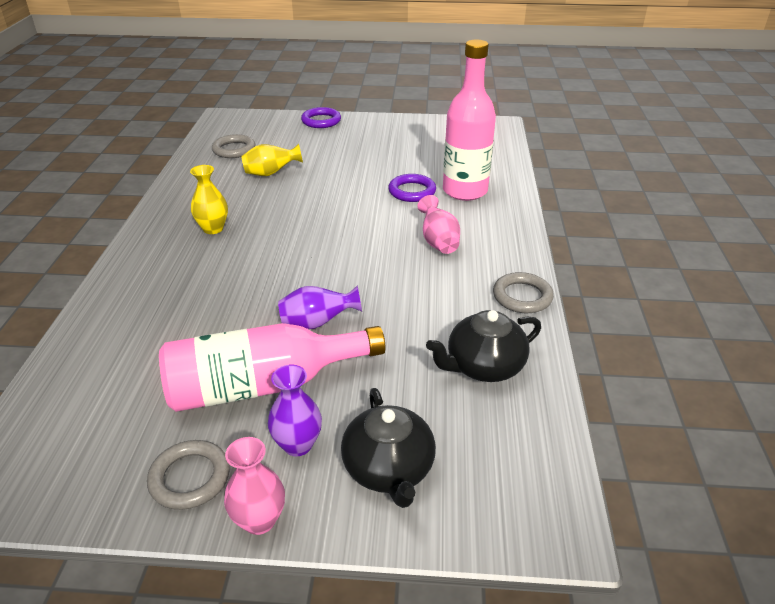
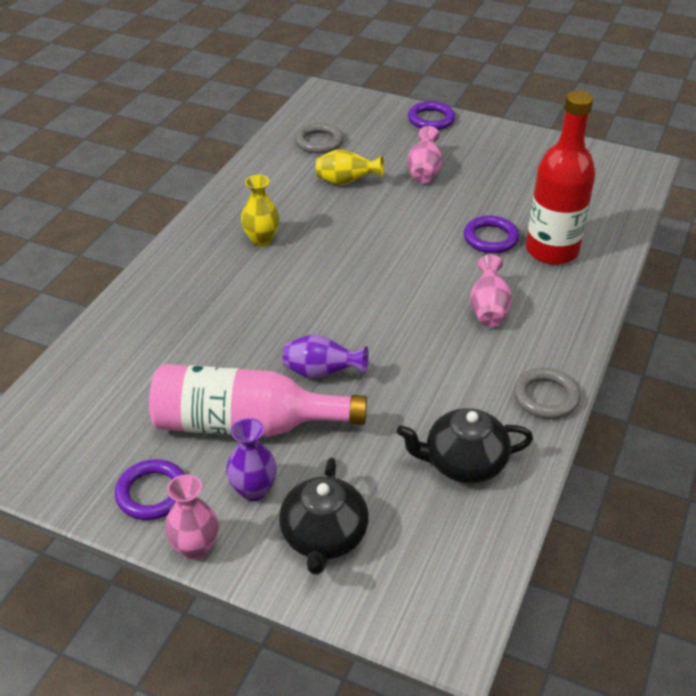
camera: 20 degrees right, 5 degrees up
(190, 478) = (152, 493): grey ring -> purple ring
(333, 156) = (424, 171): none -> pink vase
(465, 191) = (551, 250): pink bottle -> red bottle

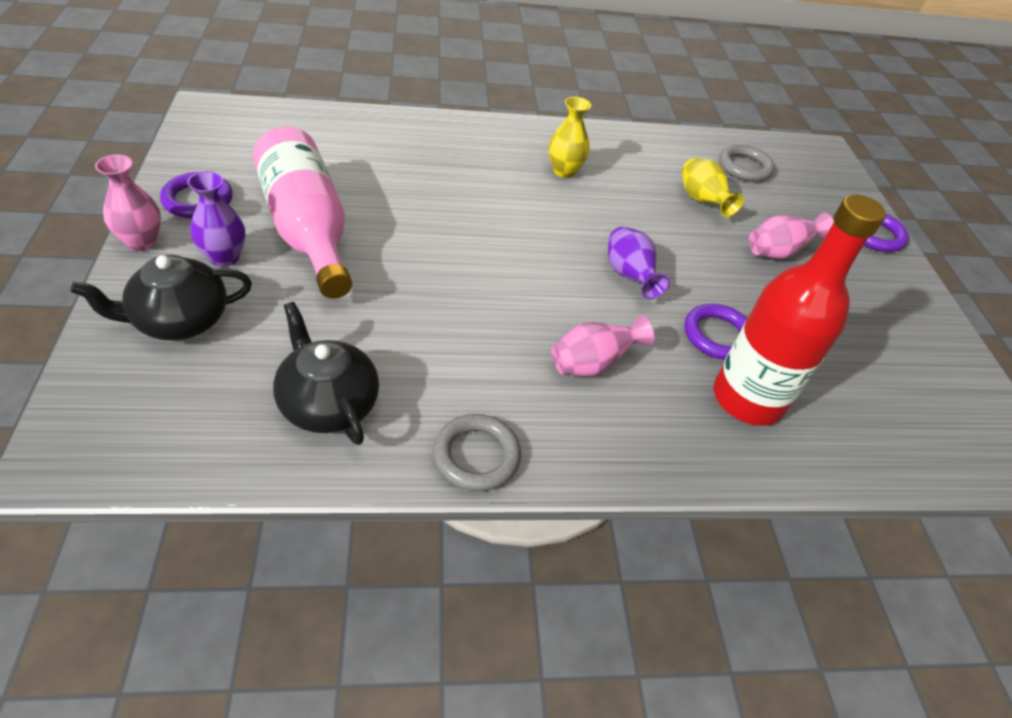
camera: 55 degrees right, 5 degrees up
(322, 373) = (404, 259): purple vase -> purple vase (629, 276)

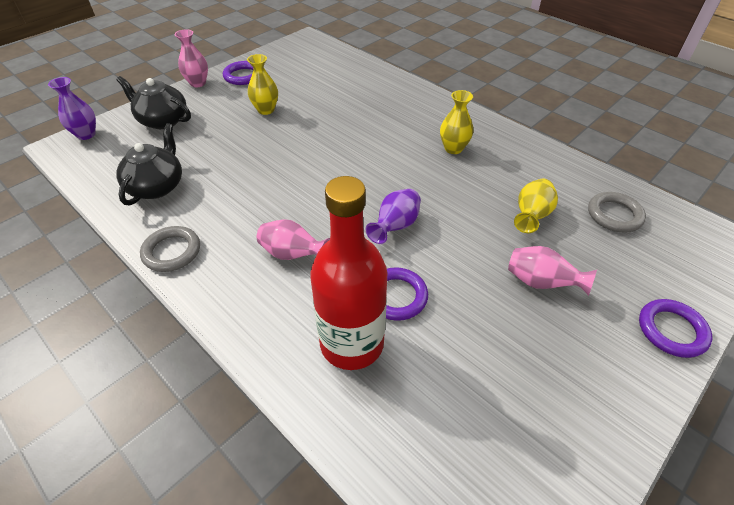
camera: 55 degrees right, 0 degrees up
(224, 257) = (215, 104): purple vase -> purple vase (86, 134)
(307, 229) = (266, 110): pink bottle -> yellow vase

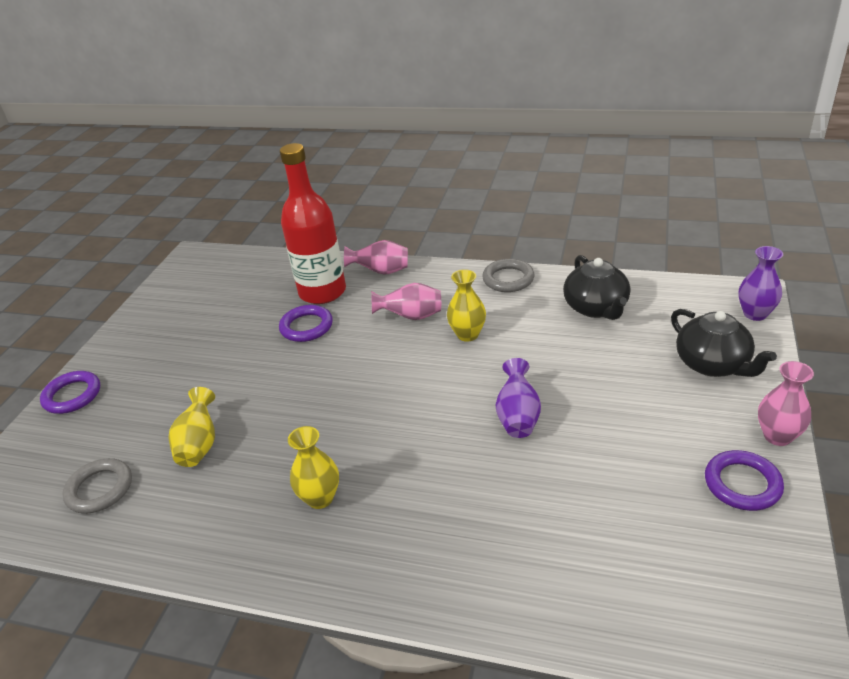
camera: 155 degrees right, 10 degrees down
(163, 120) = (713, 364): black teapot -> black teapot turned 60 degrees clockwise
(266, 110) = (620, 439): yellow vase -> yellow vase (467, 334)
(395, 227) = (338, 373): purple vase -> purple vase (518, 416)
(541, 283) = (185, 385): pink vase -> pink vase (381, 271)

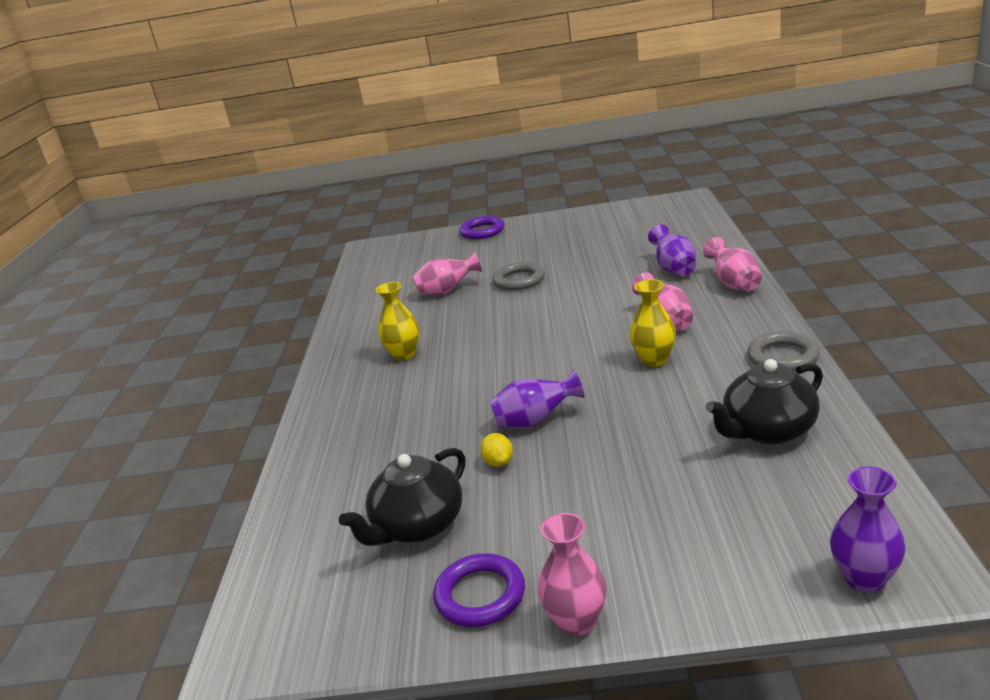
camera: 75 degrees right, 10 degrees down
(100, 489) = (395, 276): grey ring -> grey ring (519, 280)
(199, 445) = (447, 291): yellow vase -> pink vase
(306, 327) = (614, 280): purple ring -> none
(322, 292) = (674, 268): red bottle -> purple vase
(569, 449) = (498, 462): none -> yellow lemon
(713, 364) = (703, 547): black teapot -> black teapot (418, 526)

